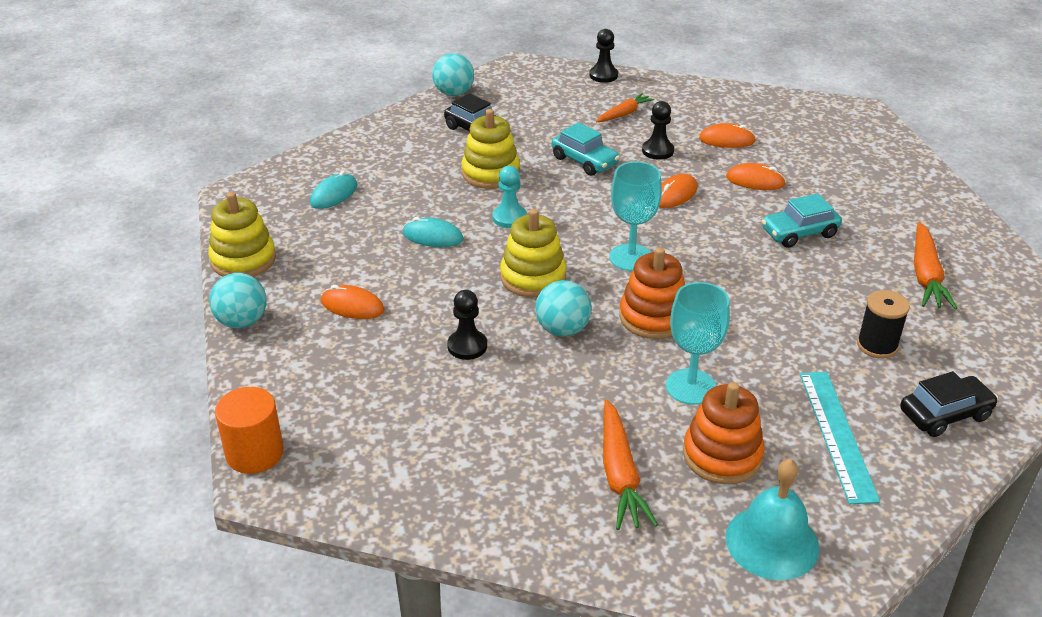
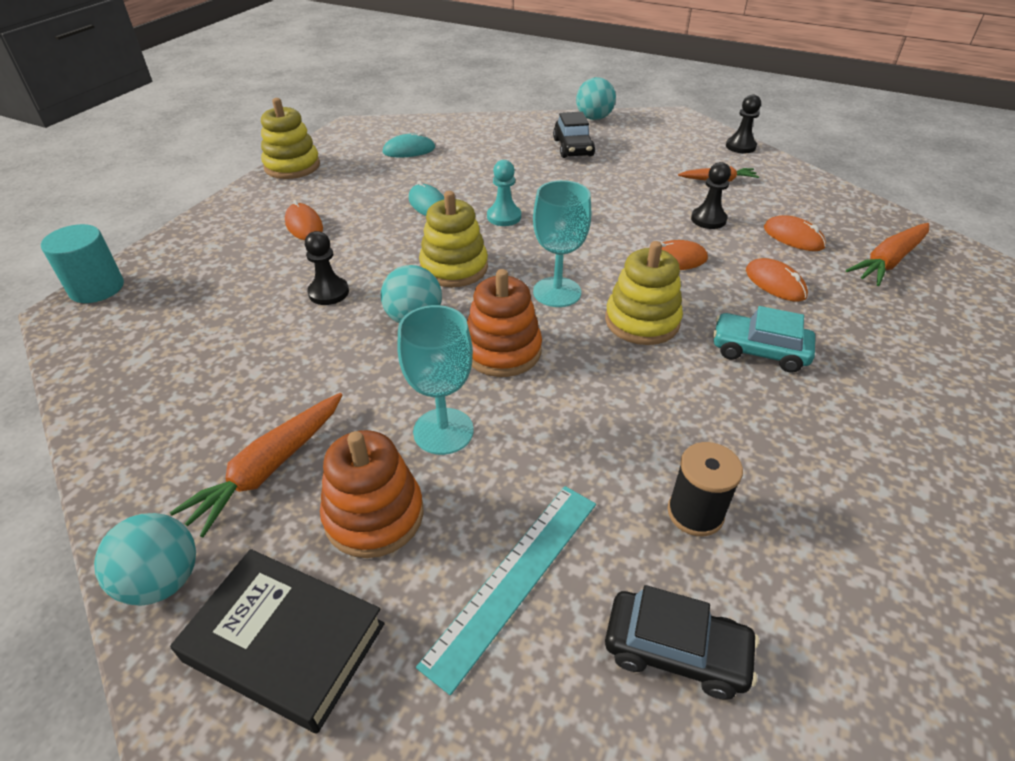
camera: 40 degrees right, 5 degrees up
(242, 322) = (229, 203): turquoise ball -> turquoise ball (163, 580)
(255, 453) = (97, 288): orange cylinder -> turquoise cylinder
(490, 173) = (538, 180): yellow stacking toy -> yellow stacking toy (642, 321)
(584, 161) = (629, 201): turquoise car -> none
(772, 542) = (285, 642): turquoise bell -> black book
(926, 275) = (864, 473): orange carrot -> orange carrot (888, 261)

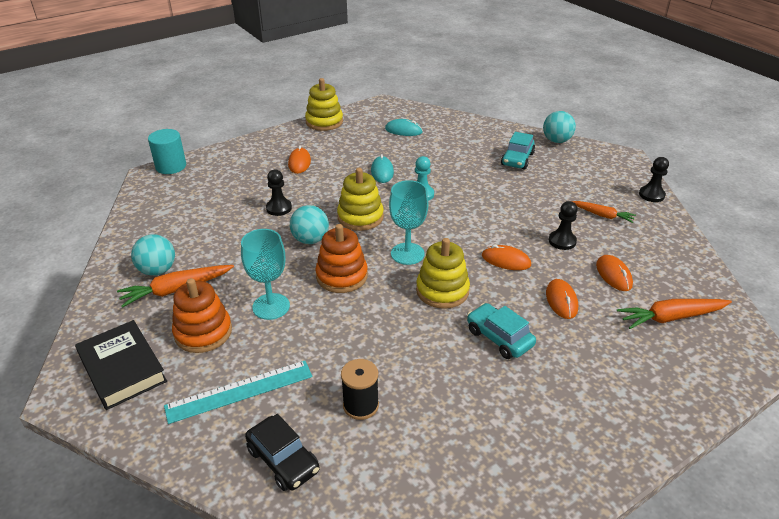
camera: 30 degrees right, 5 degrees down
(163, 580) = (97, 320): turquoise ball -> turquoise ball (157, 270)
(573, 148) = (517, 159): black car -> turquoise car

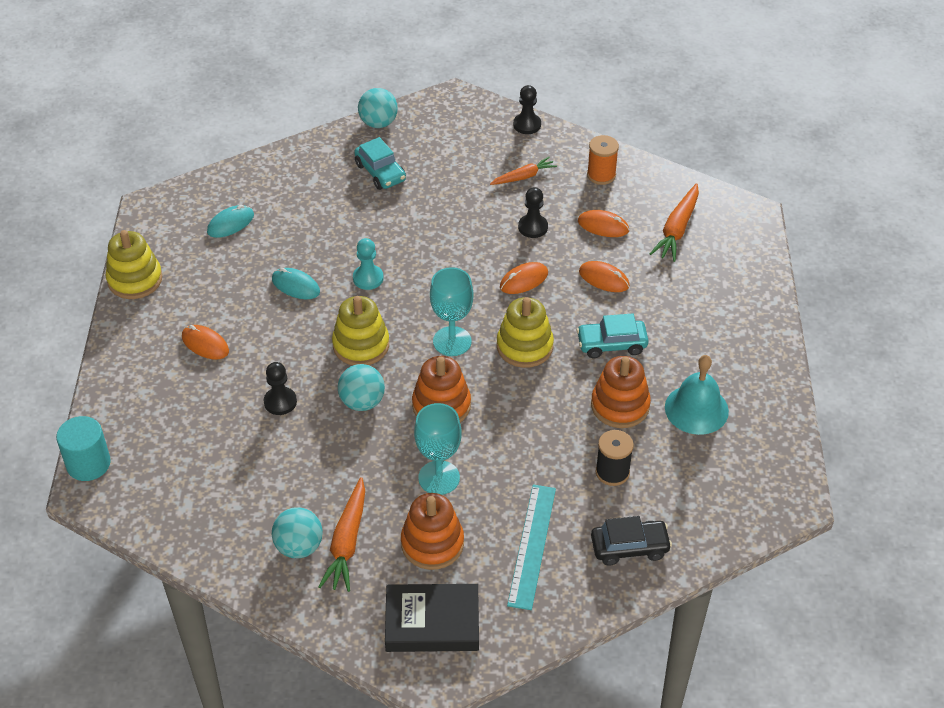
camera: 55 degrees left, 10 degrees up
(439, 375) = (620, 405): none -> orange stacking toy
(488, 430) = (696, 409): none -> turquoise bell
(661, 250) = (601, 175): none -> orange spool

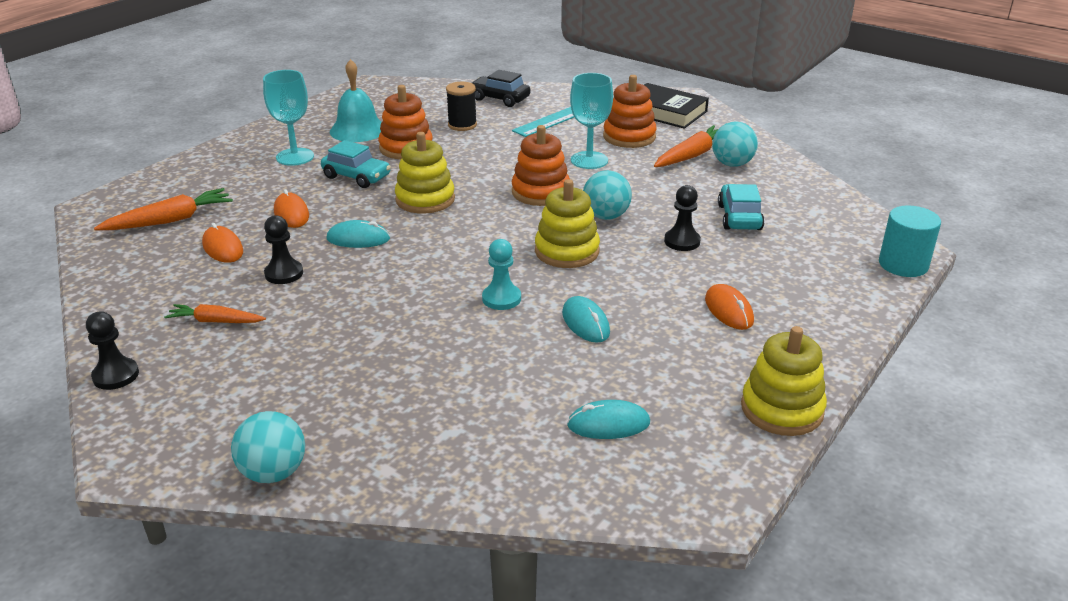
camera: 145 degrees left, 15 degrees down
(380, 172) = (357, 401): turquoise car -> turquoise car (739, 217)
(452, 341) = (481, 224): turquoise goblet -> turquoise goblet (295, 157)
(524, 280) = (358, 239): orange mouse -> turquoise mouse
(601, 175) = (144, 288): orange spool -> none

